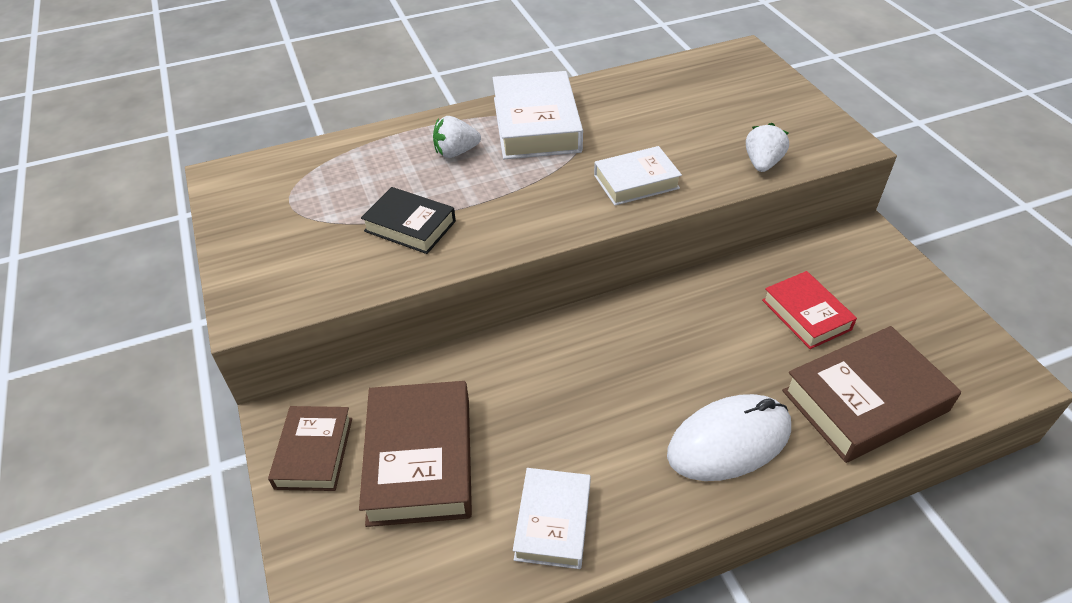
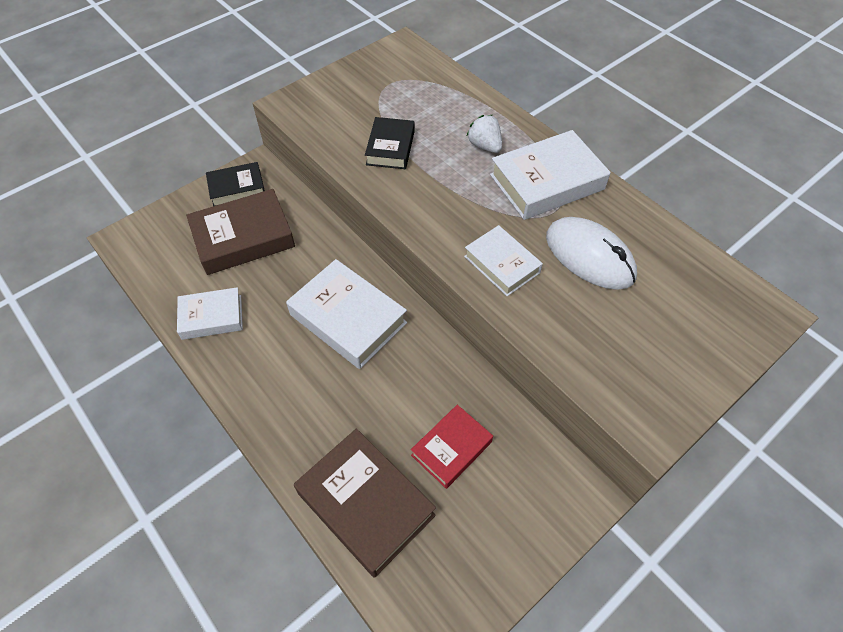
camera: 70 degrees right, 10 degrees up
(314, 453) = (237, 188): brown book -> black book
(610, 366) = (348, 319): none -> white book
(729, 441) = (299, 408): white mouse -> white mouse (589, 256)
(762, 163) = (576, 354): white strawberry -> none

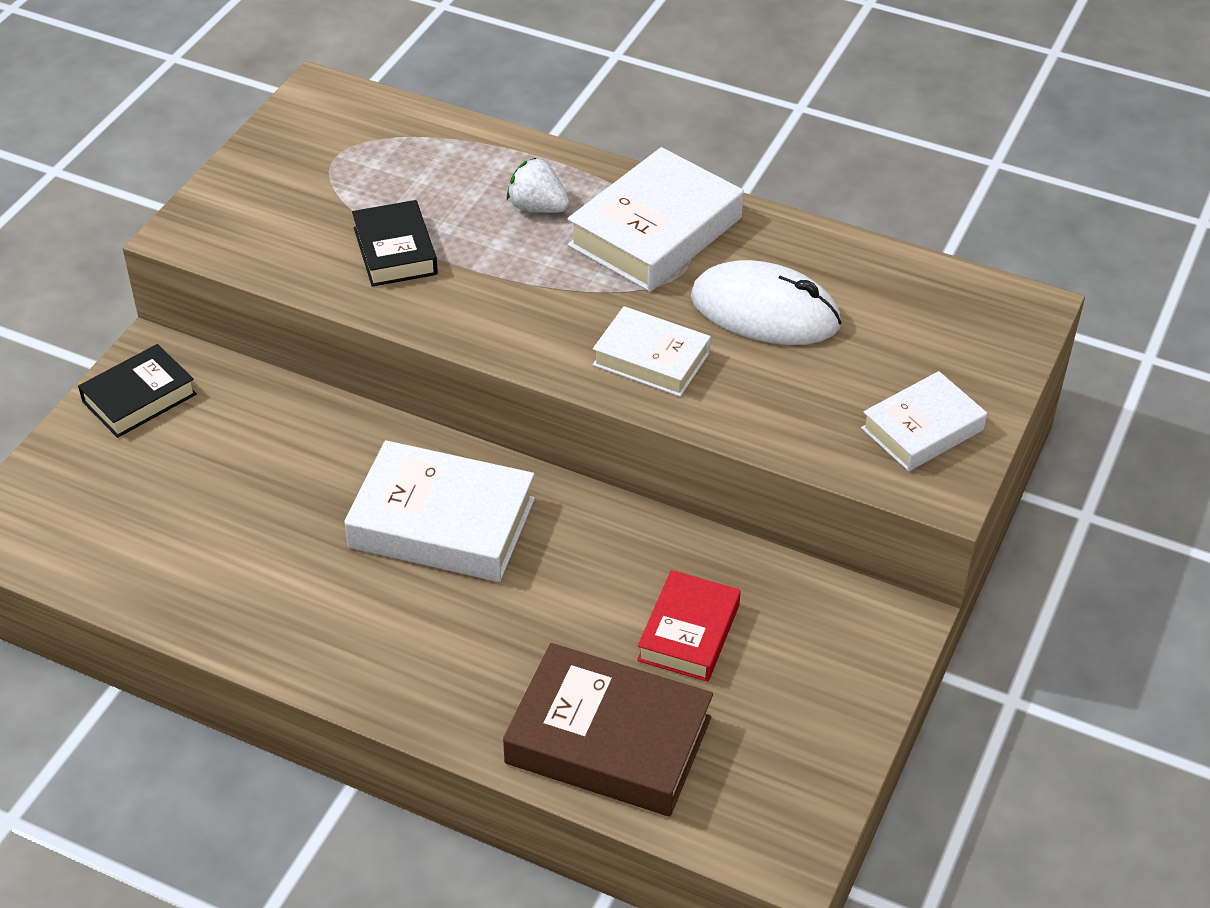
camera: 25 degrees left, 10 degrees down
(212, 317) = (223, 592): white book -> white book (922, 429)
(243, 238) = (200, 466): brown book -> none

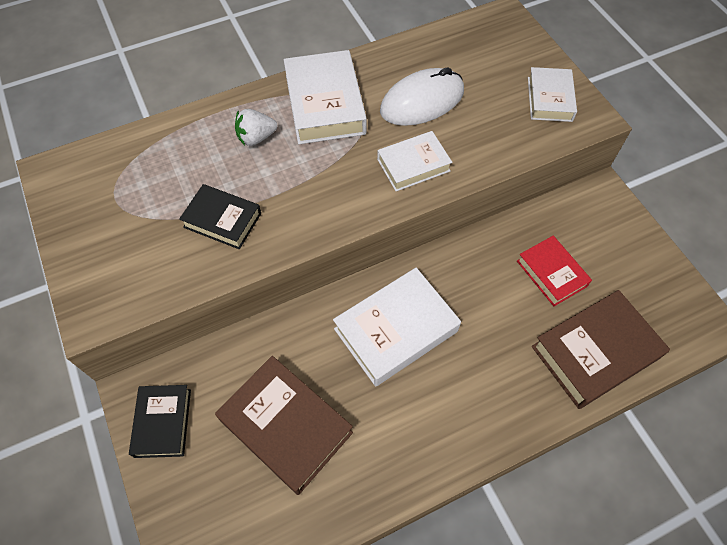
camera: 50 degrees left, 15 degrees up
(225, 499) = (286, 426): none -> brown book

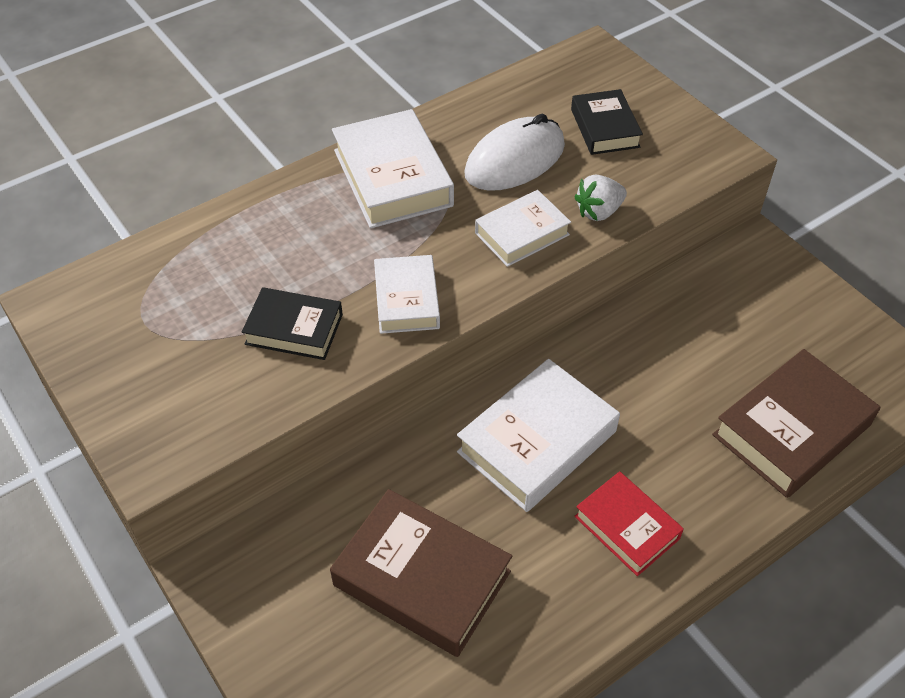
camera: 10 degrees left, 10 degrees down
(163, 423) = (256, 600): black book -> black book (604, 128)
(256, 138) = (314, 227): white strawberry -> white strawberry (599, 212)
(549, 99) = (671, 138): white book -> white book (406, 300)
(551, 273) = (717, 347): red book -> red book (627, 527)

